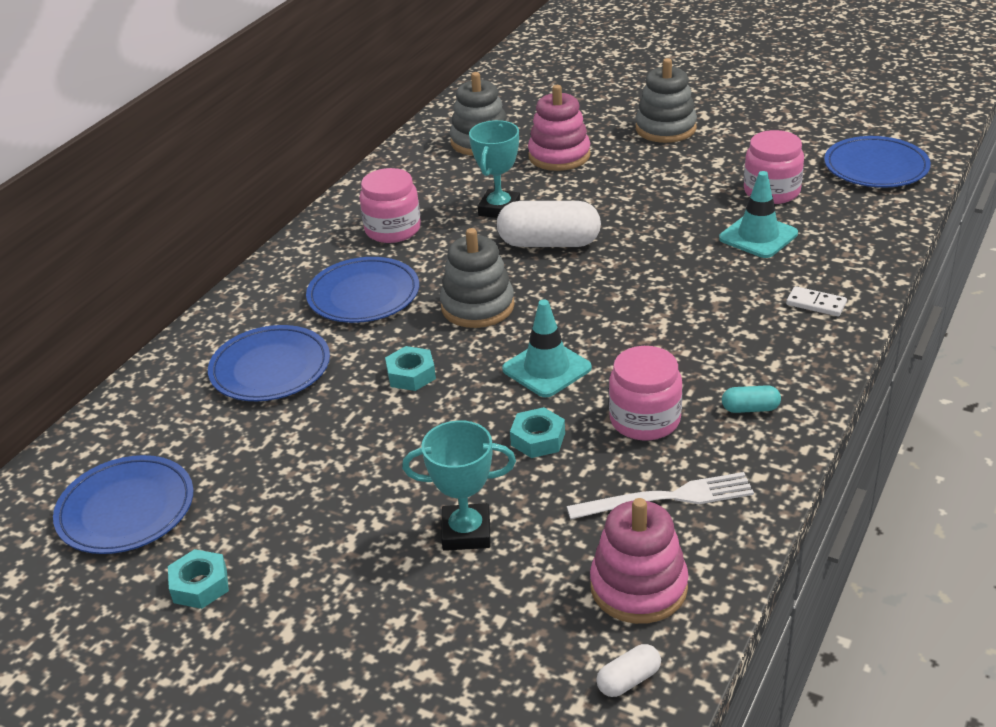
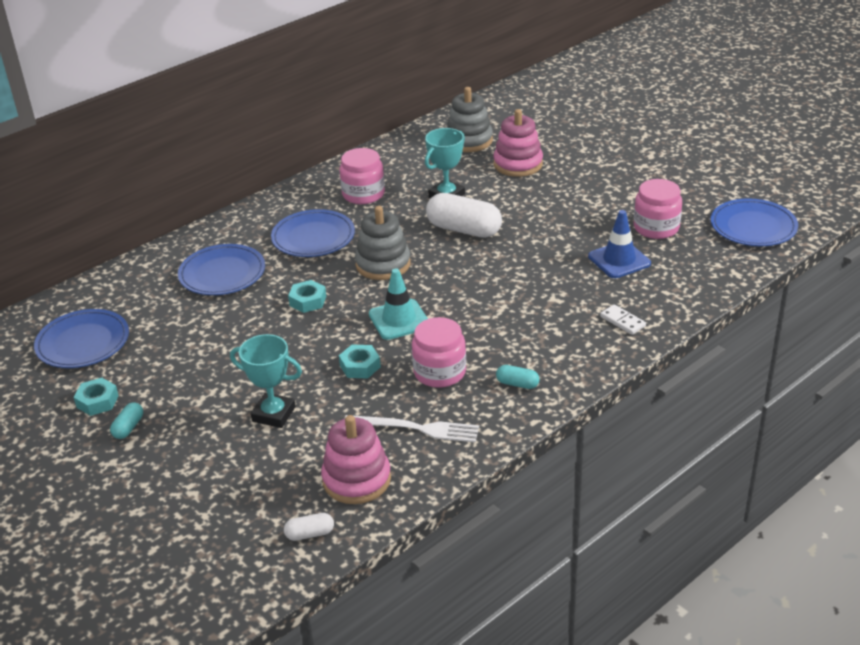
camera: 20 degrees right, 0 degrees up
(271, 609) = (128, 427): none -> turquoise capsule
(665, 128) = (613, 159): grey stacking toy -> none
(758, 236) = (619, 260): turquoise traffic cone -> blue traffic cone

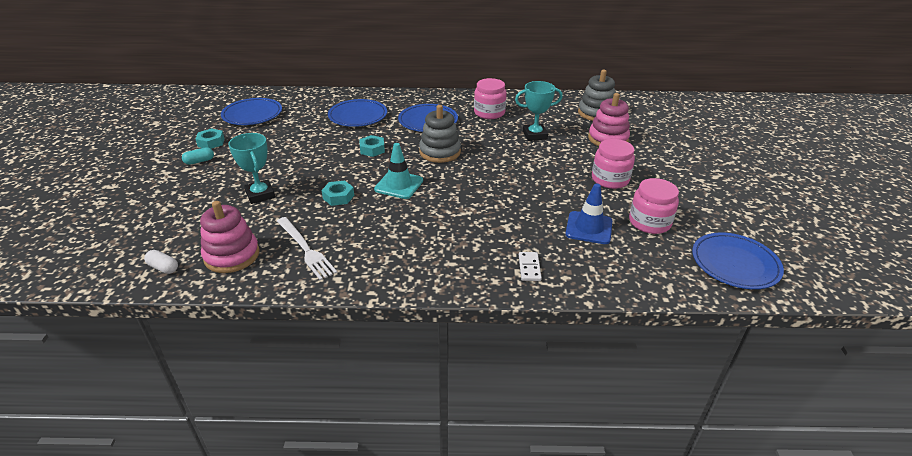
camera: 40 degrees right, 0 degrees up
(439, 372) = (370, 226): pink jar -> pink jar (610, 179)
(464, 229) = (515, 157): white capsule -> none
(517, 384) = (400, 262): turquoise capsule -> none

